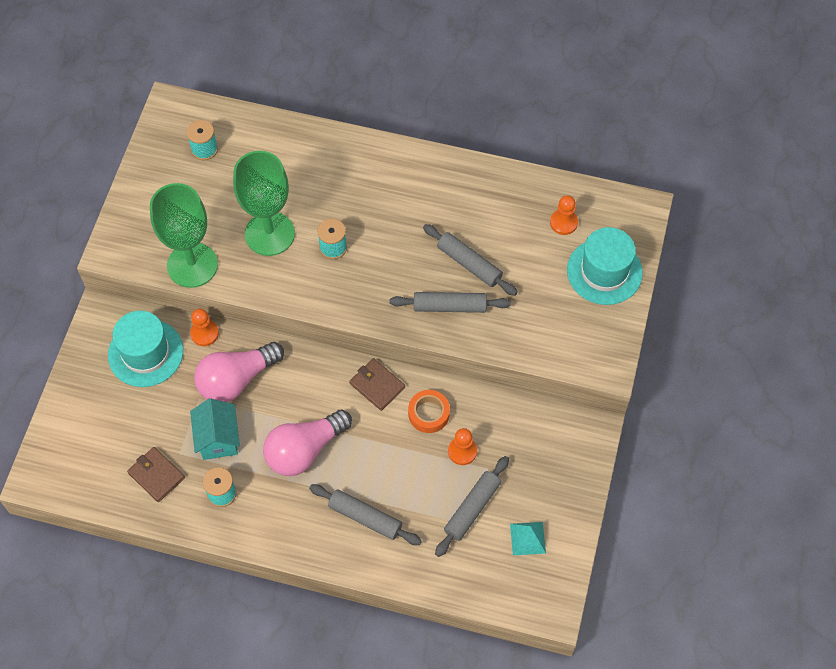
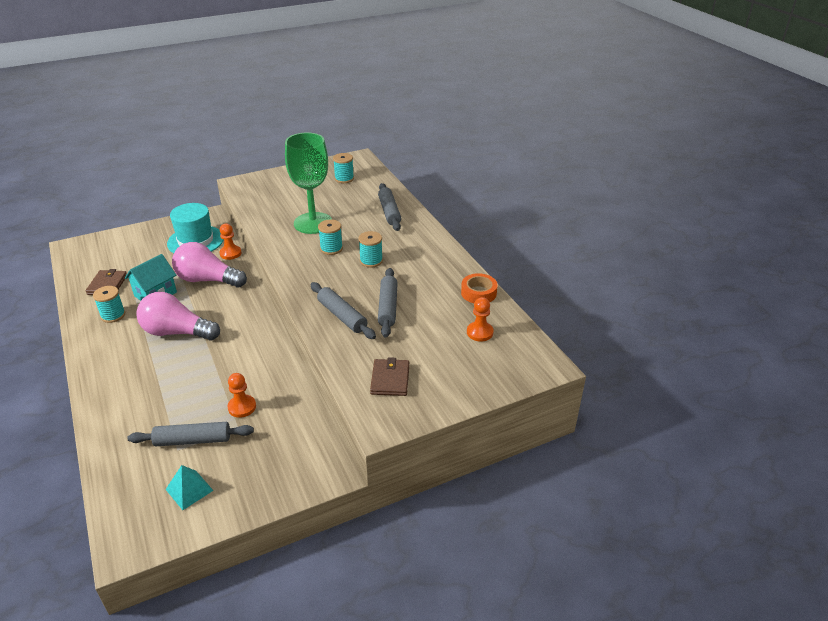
camera: 50 degrees right, 25 degrees down
(192, 265) = (259, 209): green goblet -> none
(365, 517) = (141, 387): grey rolling pin -> grey rolling pin (389, 212)
(377, 385) = (260, 337): brown wallet -> brown wallet (390, 379)
(386, 229) = (371, 261): none -> turquoise spool
(428, 414) = (259, 373): orange tape -> orange tape (478, 293)
(604, 271) = (465, 375): turquoise hat -> none

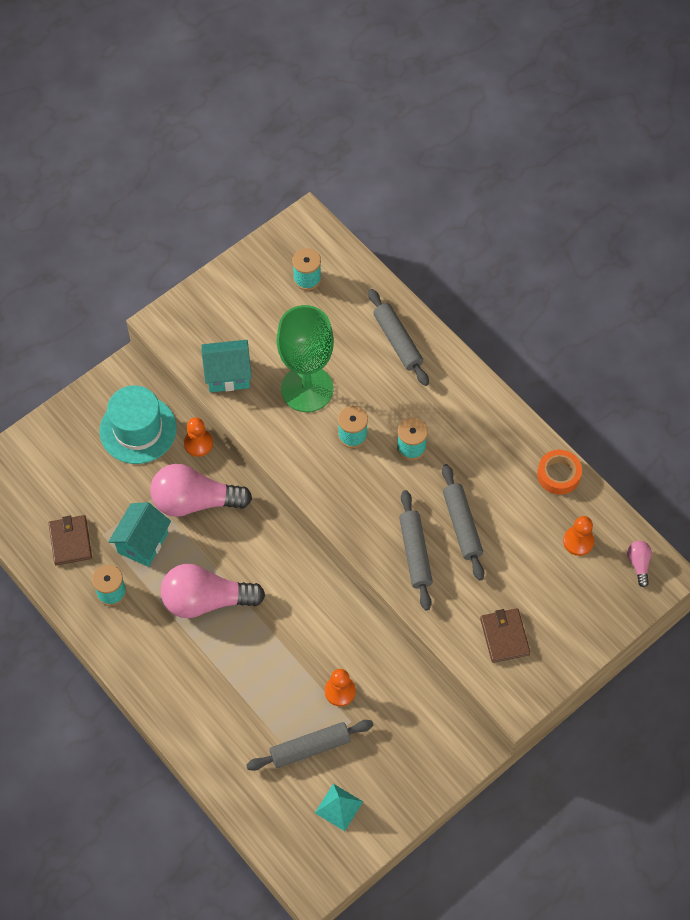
camera: 15 degrees left, 25 degrees up
(264, 209) = (228, 375): none -> turquoise house
(342, 316) = (415, 553): grey rolling pin -> grey rolling pin turned 45 degrees clockwise
(527, 355) = (638, 564): none -> pink light bulb

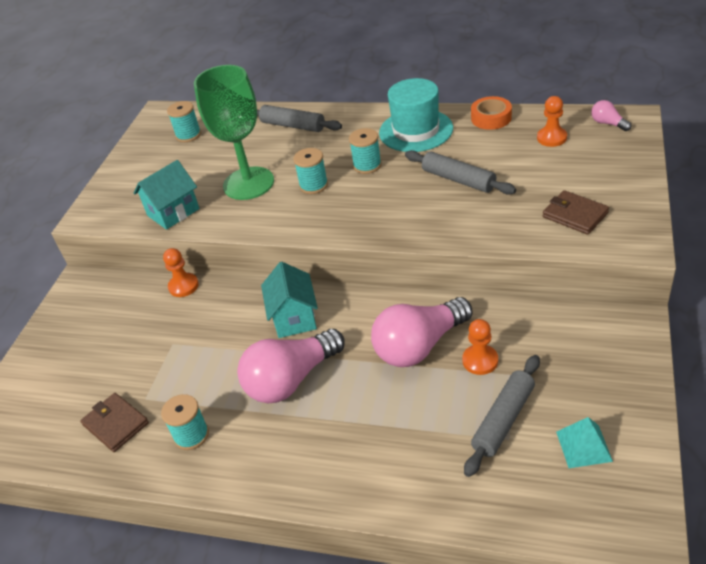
camera: 30 degrees left, 20 degrees down
(138, 429) = (119, 309): turquoise hat -> turquoise hat (416, 130)
(142, 543) = (191, 379): turquoise house -> turquoise house (294, 318)
(195, 501) = (215, 322): pink light bulb -> pink light bulb (419, 346)
(415, 553) = (443, 215): grey rolling pin -> none

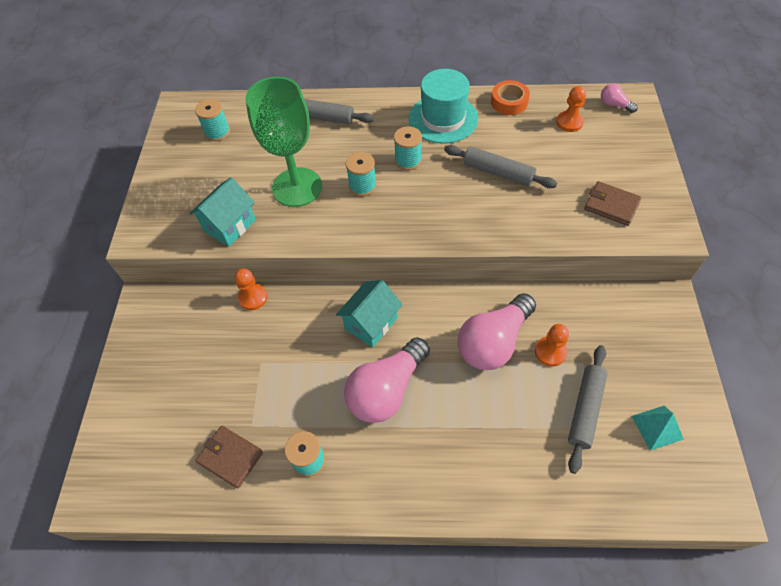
camera: 15 degrees left, 15 degrees up
(294, 318) = (371, 323): turquoise house -> turquoise house turned 60 degrees clockwise

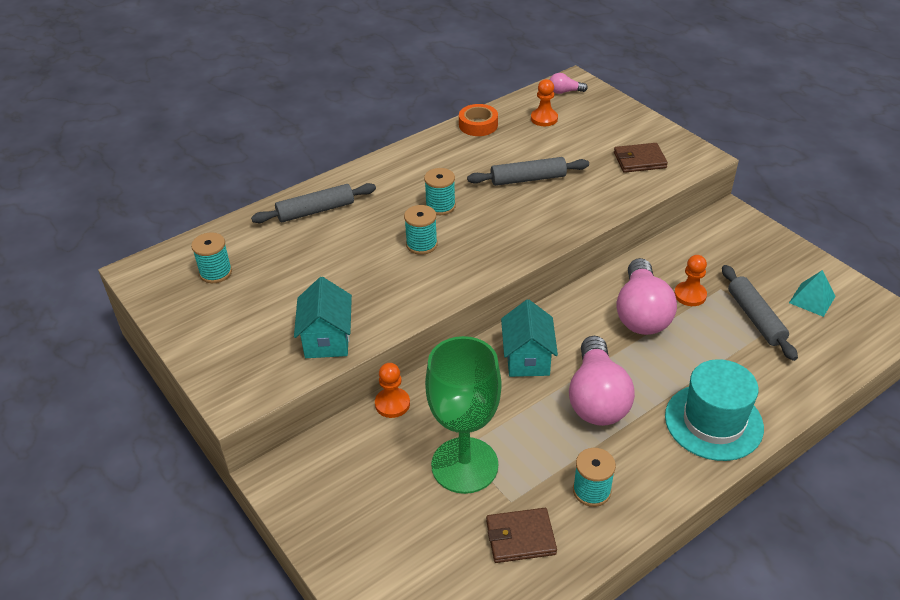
camera: 40 degrees left, 15 degrees down
(297, 187) = (359, 276): green goblet -> green goblet (464, 465)
(443, 118) = (435, 161): turquoise hat -> turquoise hat (713, 422)

